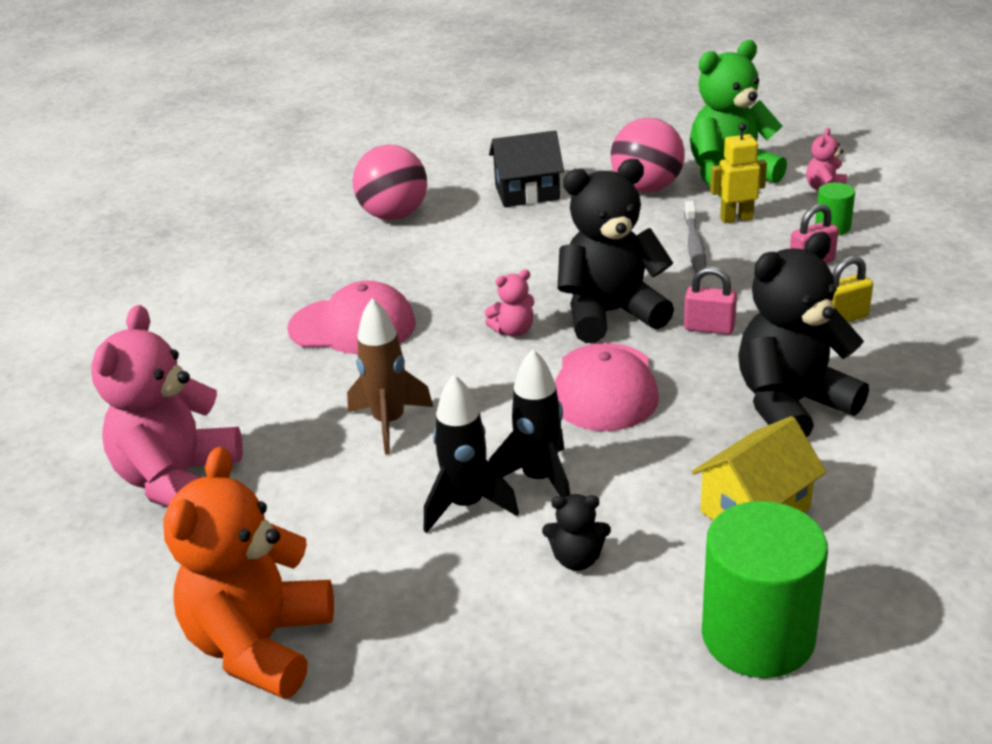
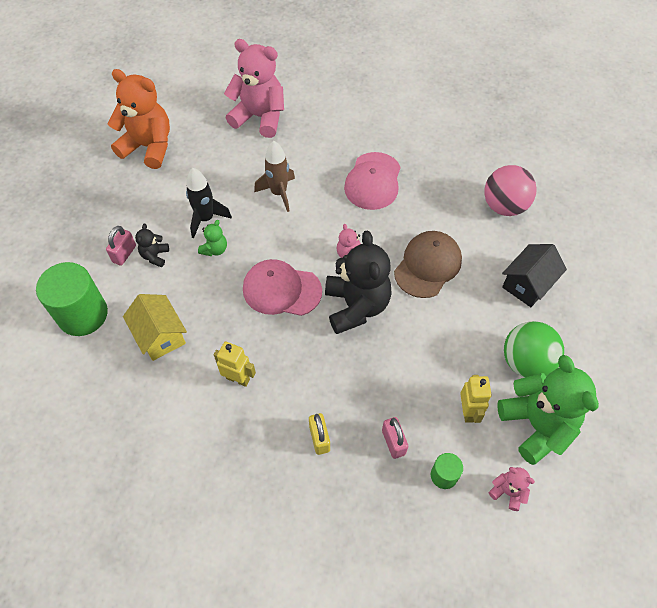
camera: 95 degrees right, 25 degrees up
(516, 263) = (427, 265): none -> brown cap
(527, 193) = (527, 284): black house -> black house turned 45 degrees clockwise
(539, 479) = (215, 249): black rocket -> green teddy bear
(647, 188) = (526, 362): pink ball -> green ball
(694, 245) = (433, 373): grey toothbrush -> none
(709, 328) = (327, 356): pink padlock -> pink padlock (124, 254)
(791, 405) = (238, 378): black teddy bear -> yellow robot

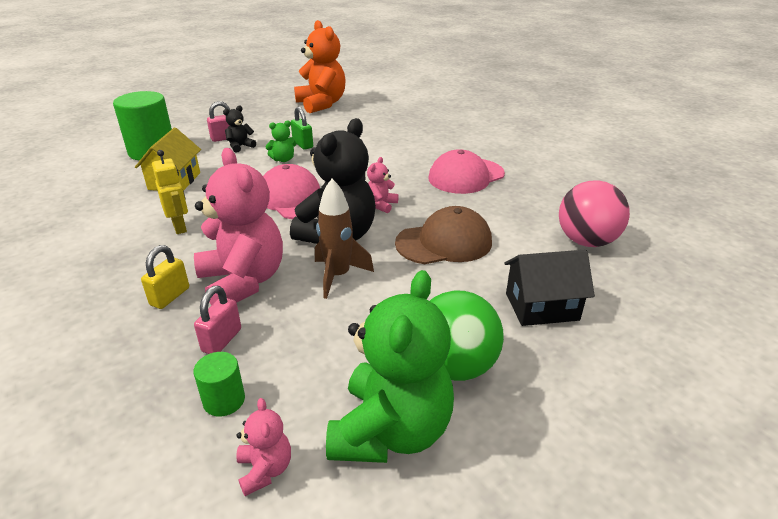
camera: 40 degrees right, 25 degrees down
(206, 219) = (303, 144): black rocket -> green padlock
(259, 117) = (420, 117): pink teddy bear -> pink teddy bear (243, 281)
(279, 193) = (376, 153): brown rocket -> brown rocket (338, 276)
(468, 411) = (329, 365): yellow robot -> none

